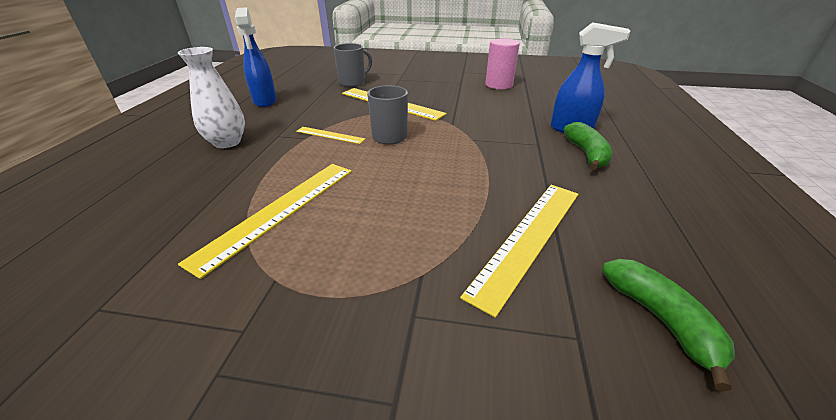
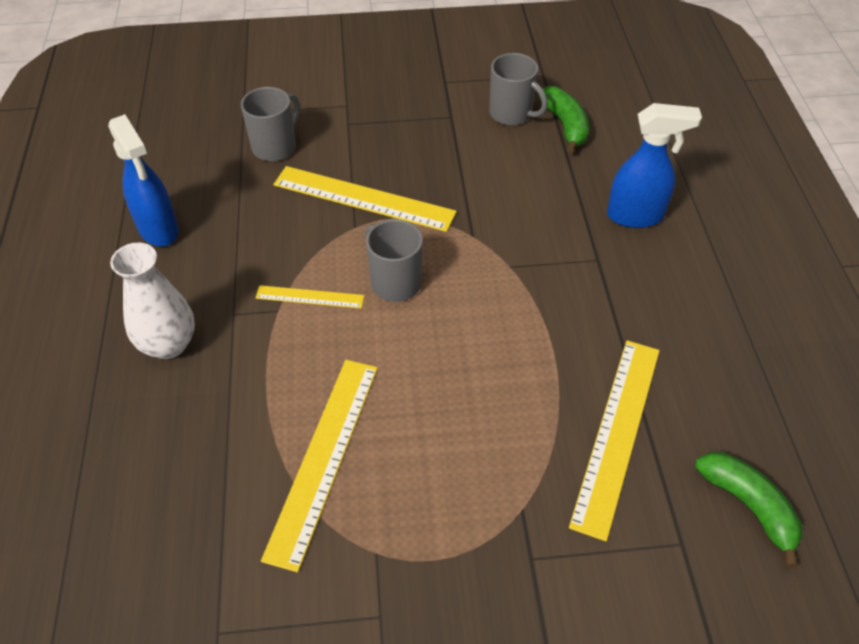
camera: 15 degrees left, 15 degrees up
(499, 85) = (511, 114): pink cylinder -> grey mug
(586, 154) = (660, 268): green banana -> green banana (565, 125)

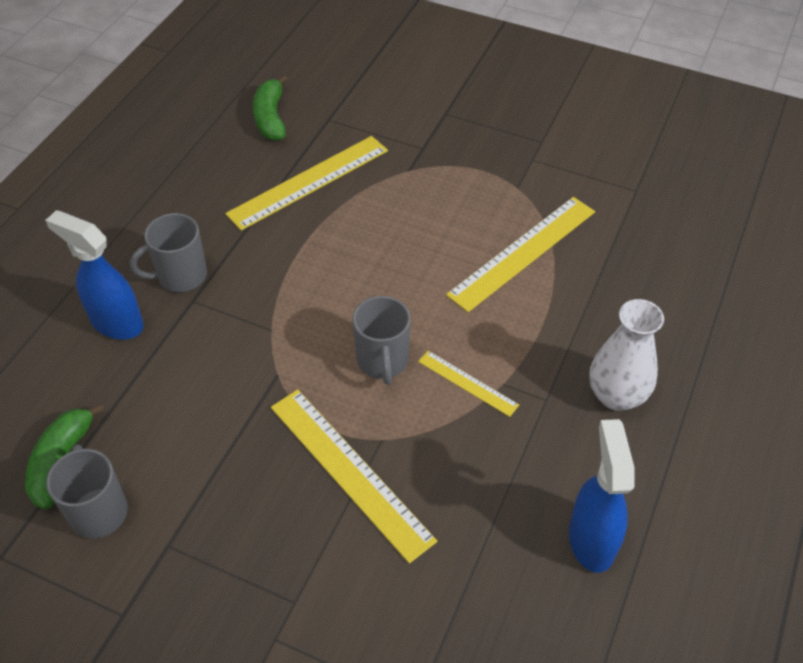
camera: 150 degrees left, 0 degrees up
(275, 147) = (405, 606): grey mug -> grey mug (180, 276)

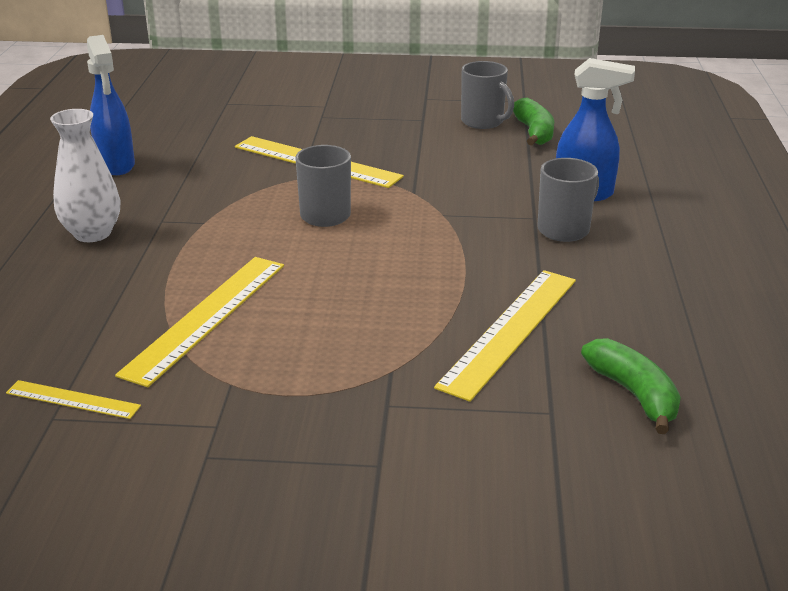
camera: 160 degrees right, 20 degrees down
(467, 383) = (238, 216): yellow ruler -> yellow ruler (72, 399)

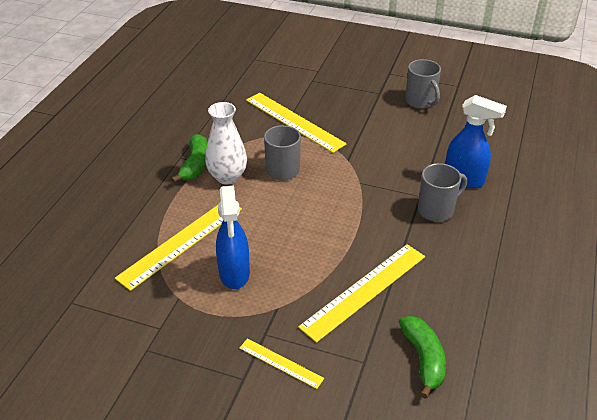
camera: 15 degrees right, 10 degrees up
(72, 399) = (86, 291): yellow ruler -> yellow ruler (281, 363)
(92, 233) = (136, 161): white vase -> white vase (227, 177)
(116, 165) = (167, 105): blue spray bottle -> blue spray bottle (234, 274)
(534, 132) = (452, 117): green banana -> green banana (195, 165)

